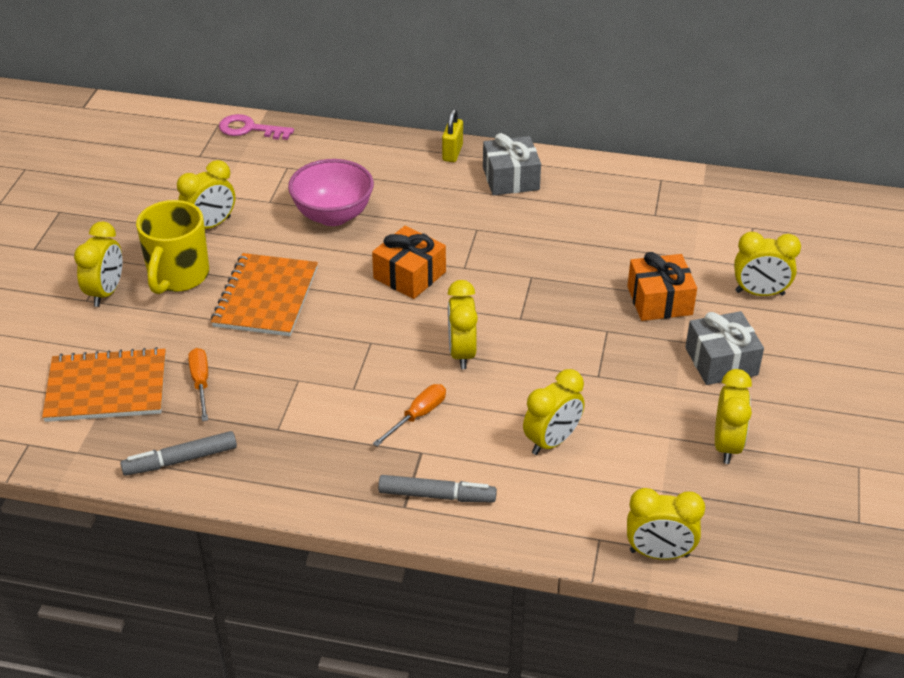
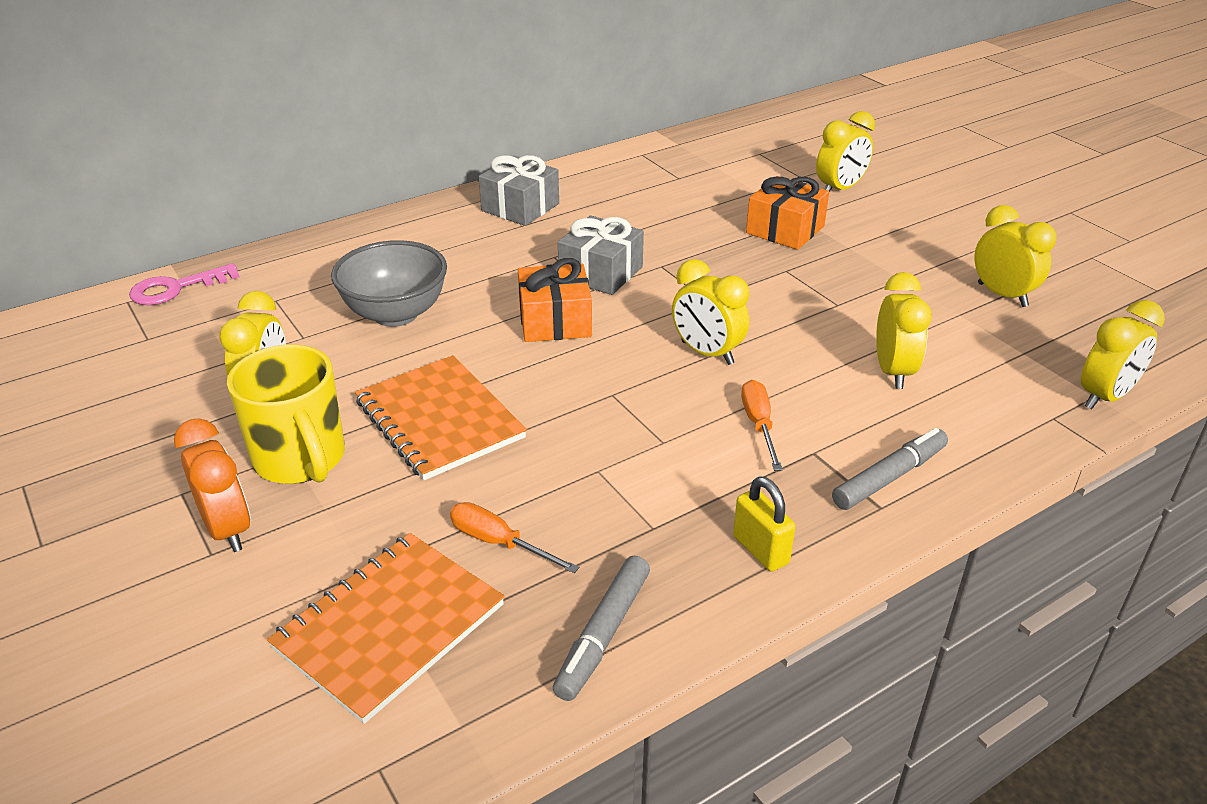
camera: 45 degrees left, 5 degrees down
(106, 292) = (228, 529): yellow clock -> orange clock
(333, 215) = (395, 314): pink bowl -> grey bowl
(452, 153) = (434, 213): yellow padlock -> yellow padlock (760, 550)
(721, 361) = (897, 244): grey gift -> grey gift (601, 273)

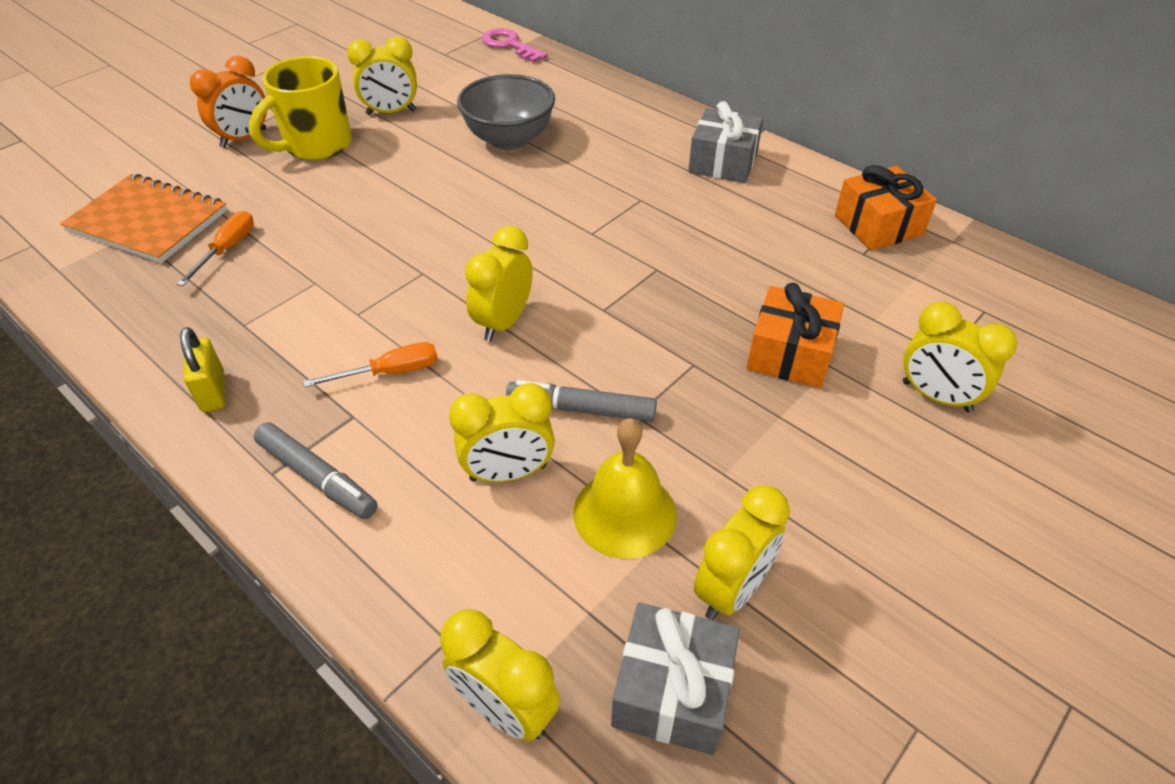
camera: 75 degrees right, 10 degrees up
(439, 419) = (370, 191): orange notebook -> none
(555, 321) = (527, 220): orange gift -> orange gift (878, 225)
(601, 273) = (623, 232): grey gift -> grey gift (672, 691)
(603, 634) = (126, 317): grey marker -> grey marker (581, 409)
(760, 550) = (213, 392): yellow padlock -> yellow padlock turned 60 degrees counterclockwise
(936, 325) = (624, 513): none -> yellow bell

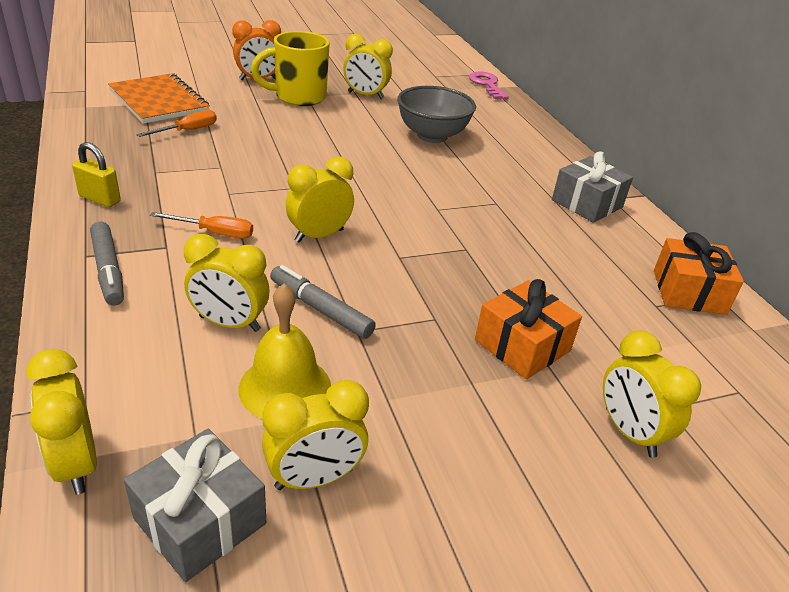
camera: 25 degrees right, 10 degrees down
(213, 392) = (100, 199): yellow padlock -> yellow padlock turned 75 degrees counterclockwise

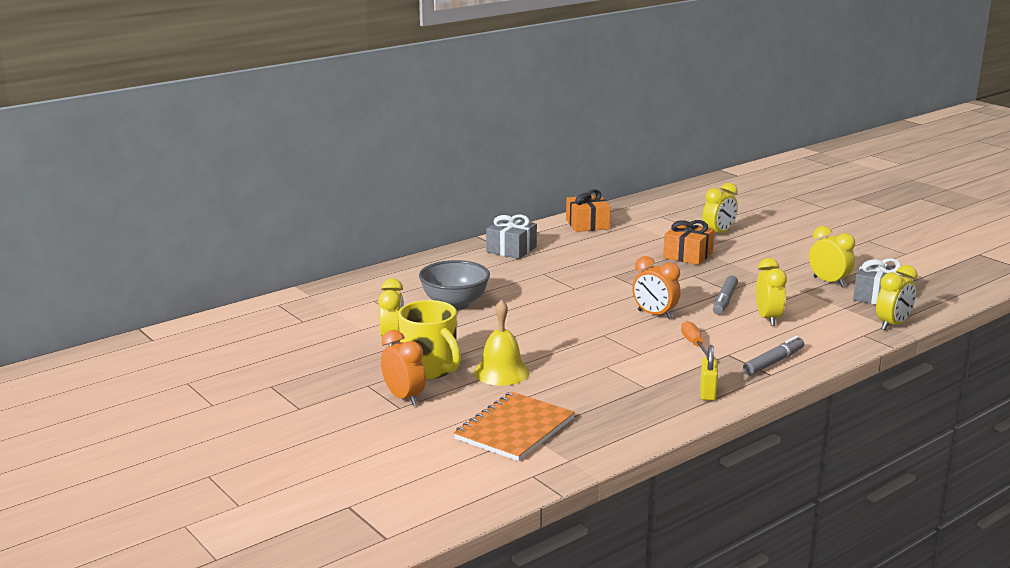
camera: 105 degrees left, 15 degrees down
(188, 130) = (561, 396): orange screwdriver -> none
(285, 387) = (791, 297): yellow bell -> yellow bell (501, 372)
(319, 236) = (655, 315): yellow clock -> orange clock
(487, 85) = (306, 297): pink key -> none

